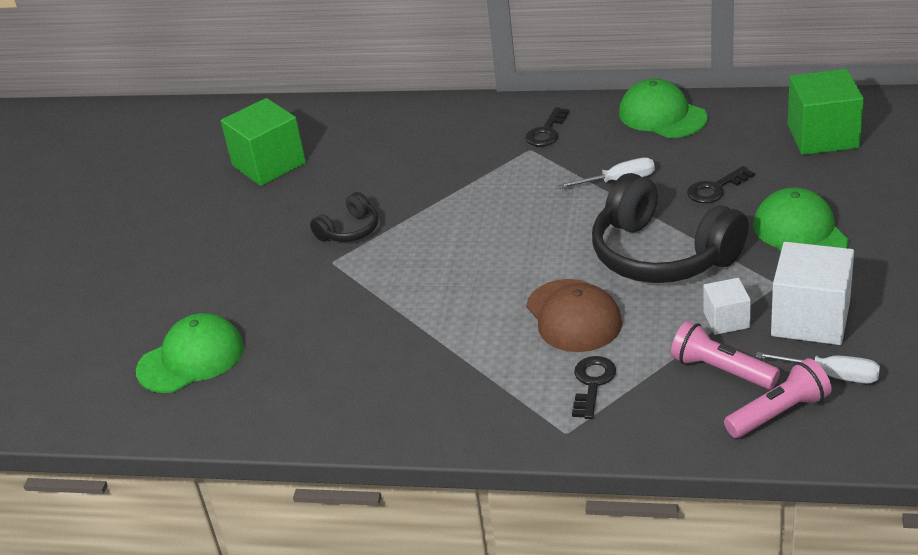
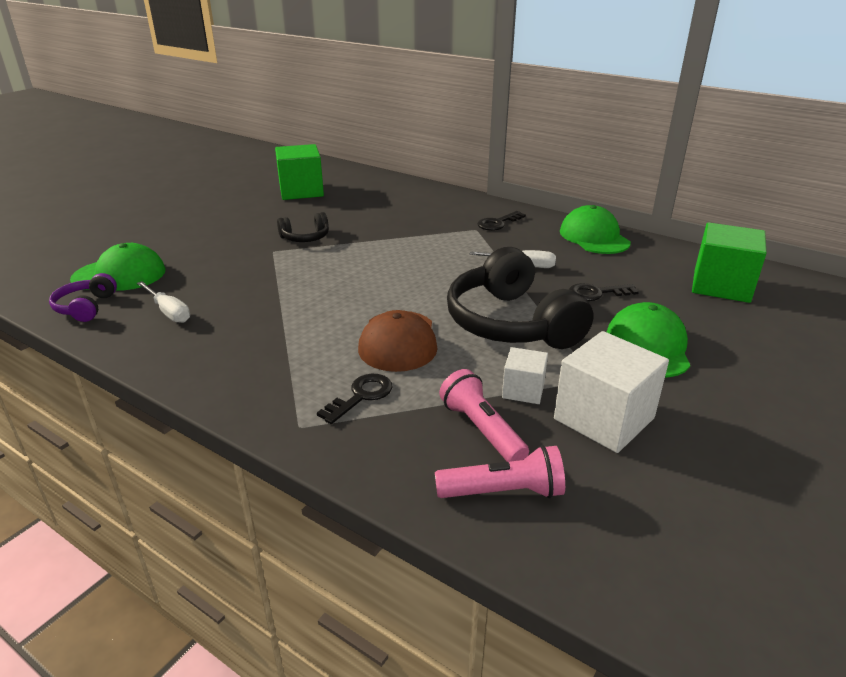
camera: 20 degrees right, 5 degrees down
(206, 409) = (86, 307): none -> purple headphones
(832, 375) = (586, 478): white screwdriver -> white screwdriver (169, 312)

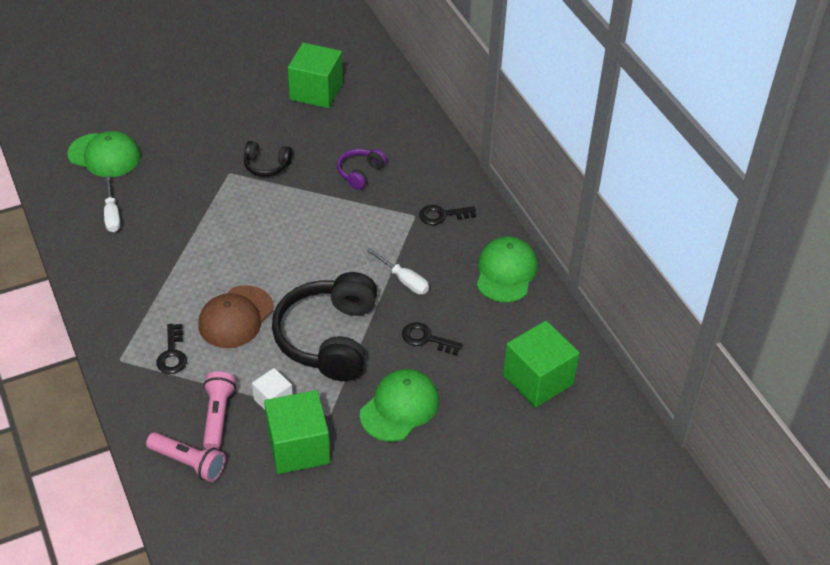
camera: 30 degrees right, 15 degrees up
(86, 307) = (64, 185): purple headphones -> purple headphones (360, 173)
(361, 396) = (172, 354): black key -> black key turned 105 degrees clockwise
(604, 418) = (298, 447): white cube -> green cube

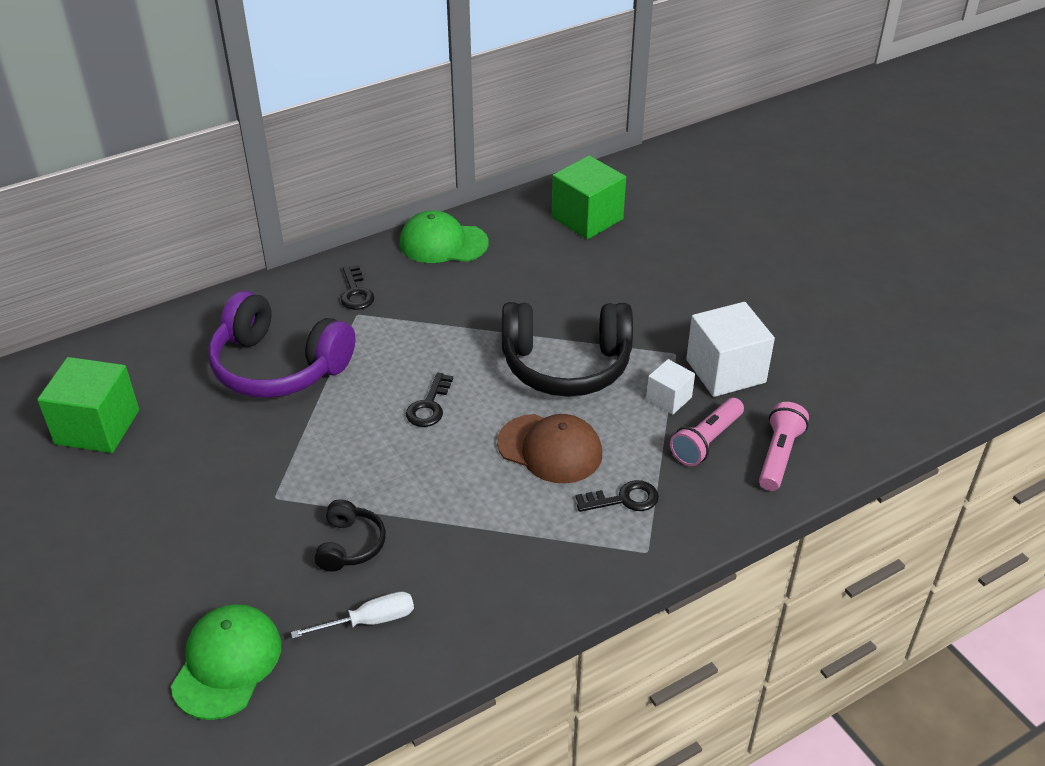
camera: 95 degrees left, 5 degrees down
(218, 416) = (706, 441): pink flashlight -> pink flashlight turned 45 degrees counterclockwise
(266, 165) = (260, 459): black headphones -> black headphones (350, 545)
(298, 447) = (725, 371): green cube -> white cube
(360, 173) = (278, 366): purple headphones -> purple headphones, size x2.10
(399, 407) = (649, 304): green cap -> none
(404, 280) = (466, 314): white screwdriver -> none
(426, 339) = (550, 292): black key -> black key (429, 406)

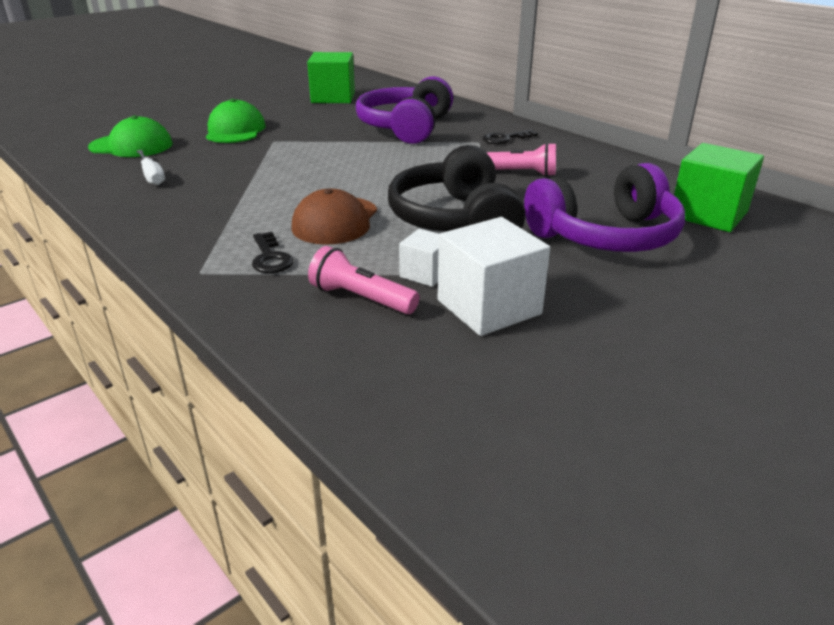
camera: 80 degrees right, 10 degrees down
(350, 545) = (225, 164): black headphones -> none
(429, 406) = (378, 173): black key -> none
(443, 243) = (598, 159): green cap -> green cap (235, 130)
(617, 283) = (606, 236): none -> purple headphones
(779, 456) = (344, 348): pink flashlight -> pink flashlight (519, 173)

